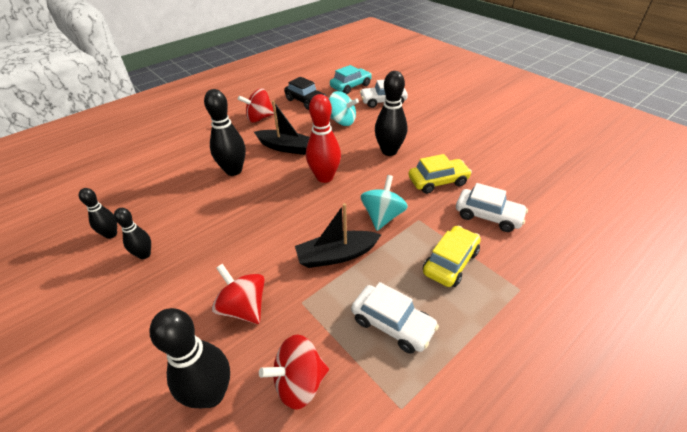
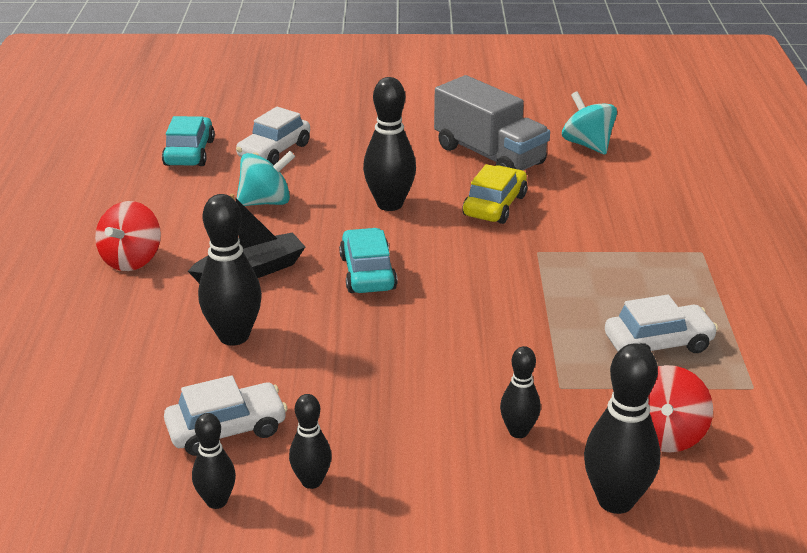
camera: 50 degrees left, 10 degrees down
(243, 308) = (518, 431): red spinning top -> black bowling pin
(305, 101) = (159, 203): black car -> none
(324, 177) = (368, 273): red bowling pin -> turquoise car
(336, 255) = (520, 331): black boat -> none
(382, 216) = (500, 270): turquoise spinning top -> turquoise spinning top (587, 145)
(450, 262) = (623, 267): yellow car -> none
(480, 154) = (489, 155): none -> grey truck
(488, 216) = (590, 210): white car -> white car (227, 429)

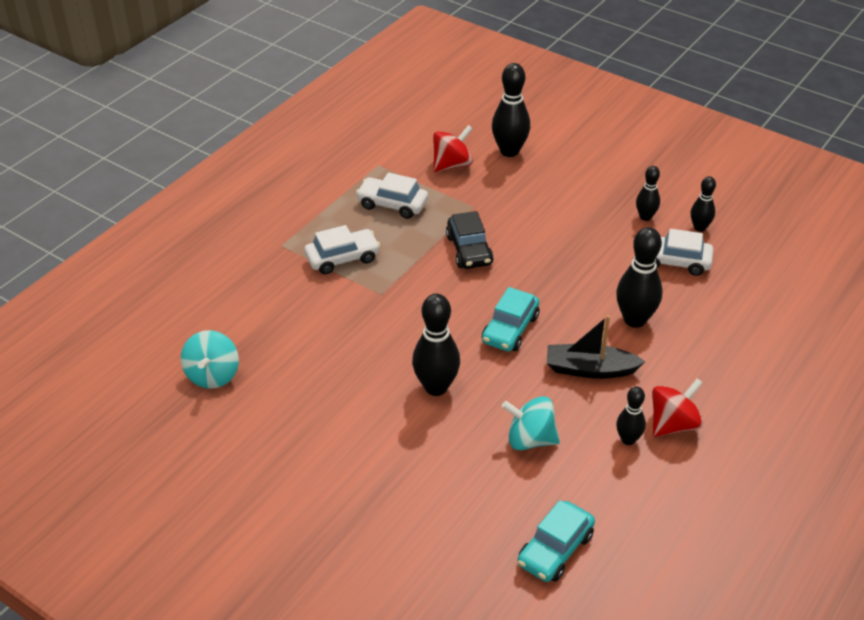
camera: 145 degrees left, 10 degrees up
(274, 151) = (475, 509): white car -> white car (342, 258)
(489, 155) = (302, 404): grey truck -> none
(495, 205) = (361, 347): yellow car -> none
(500, 331) = (469, 250): none -> black car
(518, 431) = (520, 195): black bowling pin -> black bowling pin (628, 439)

